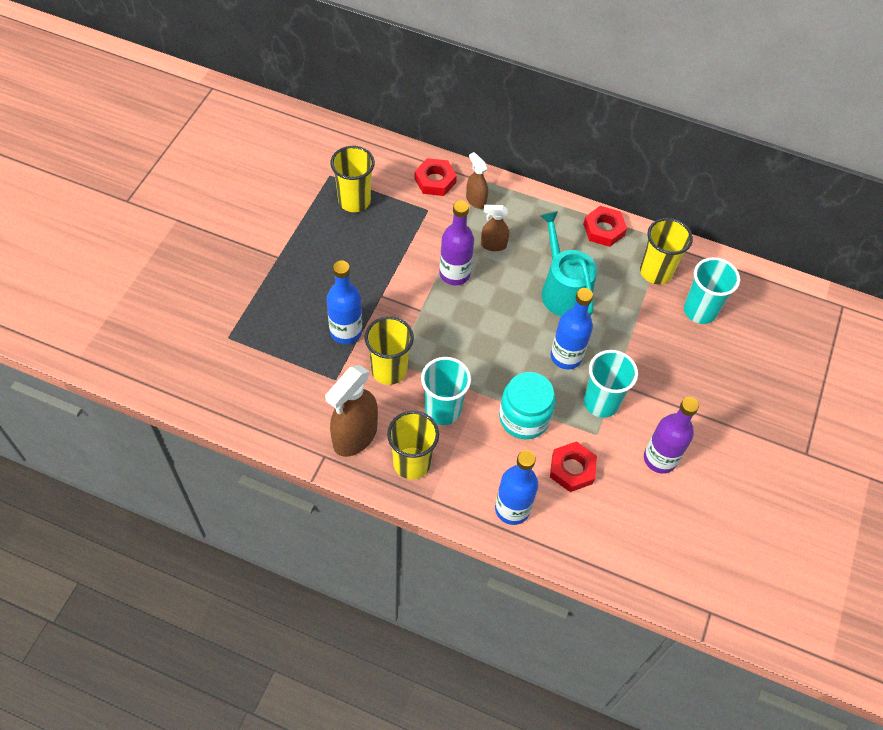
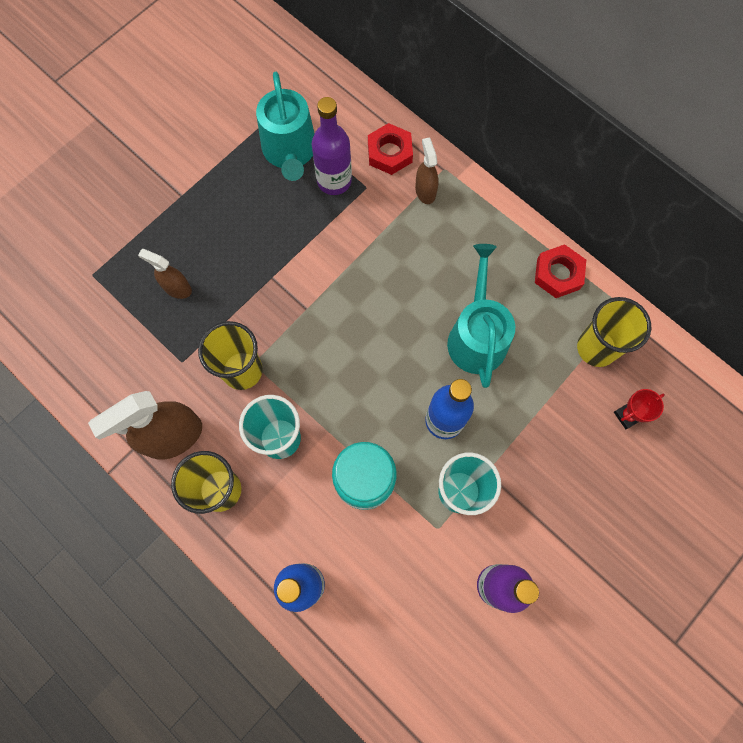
camera: 25 degrees right, 15 degrees up
(346, 331) = (216, 308): blue bottle -> none
(354, 201) = (290, 151): yellow cup -> turquoise watering can
(454, 274) = (362, 276): purple bottle -> purple bottle (334, 181)
(493, 245) = (421, 254): brown spray bottle -> brown spray bottle (177, 288)
(572, 469) = (391, 561): red nut -> none
(699, 311) = (627, 415): turquoise cup -> red trophy

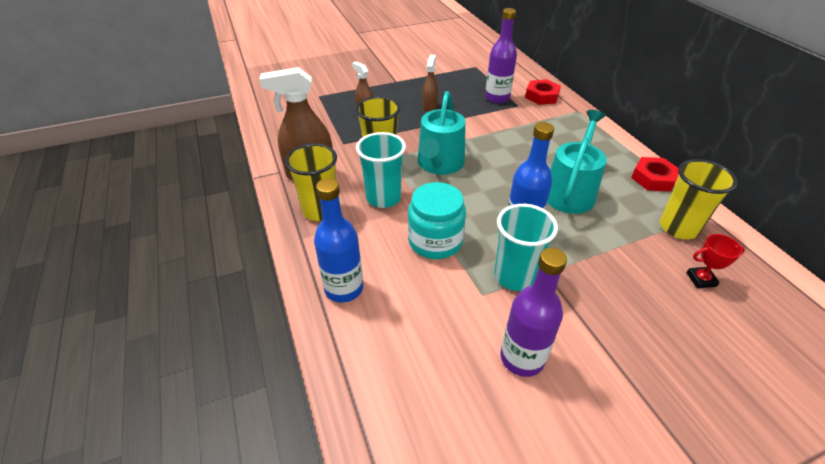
camera: 25 degrees right, 30 degrees down
(290, 151) = (475, 81): turquoise watering can -> turquoise watering can (439, 164)
(425, 191) = (559, 116): brown spray bottle -> brown spray bottle (429, 107)

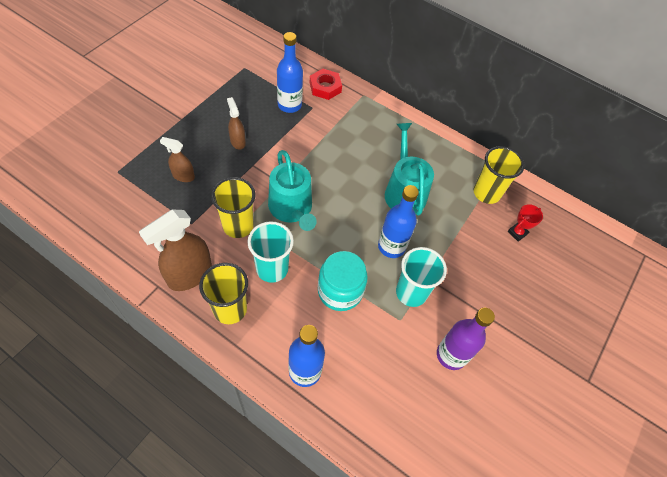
camera: 40 degrees left, 15 degrees up
(497, 98) = (289, 105): purple bottle -> blue bottle
(653, 178) = (451, 151): red nut -> none

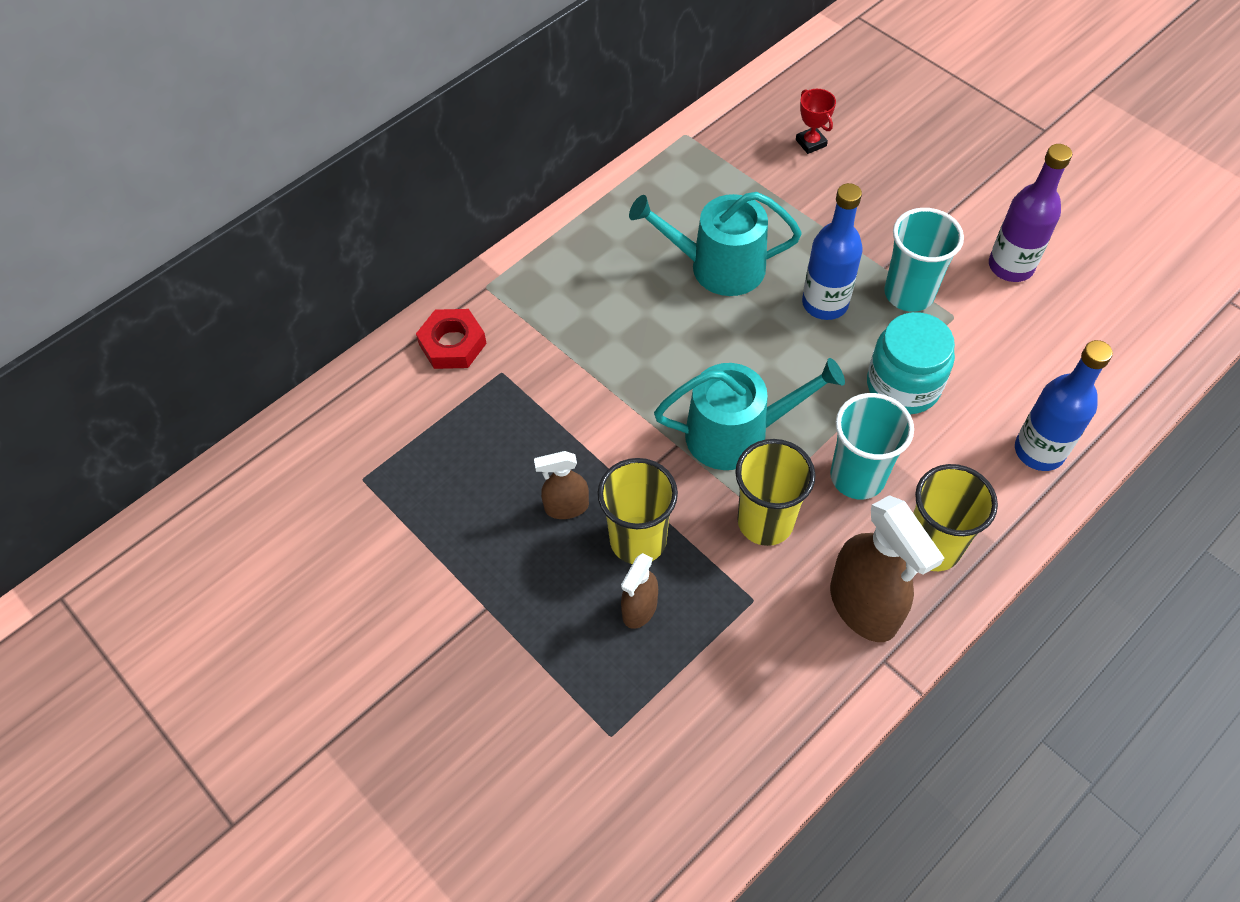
camera: 70 degrees left, 0 degrees up
(289, 105) = (487, 409): blue bottle -> none
(486, 193) = (733, 161): yellow cup -> yellow cup (638, 540)

